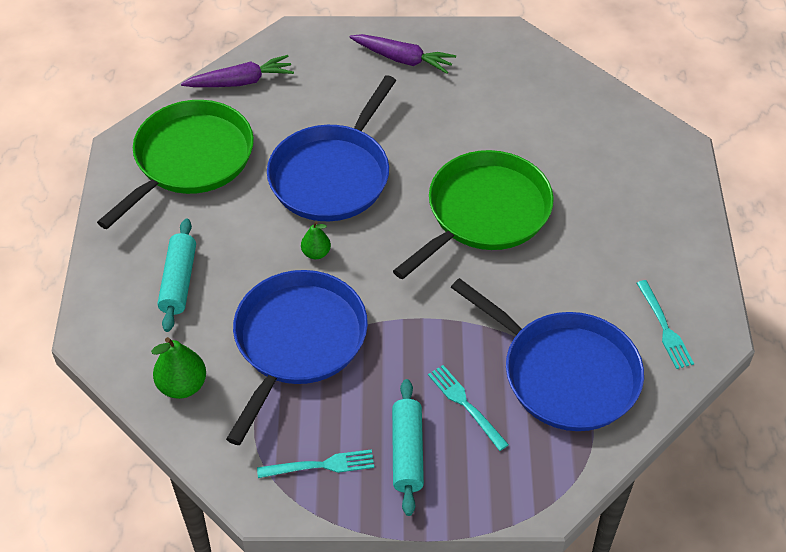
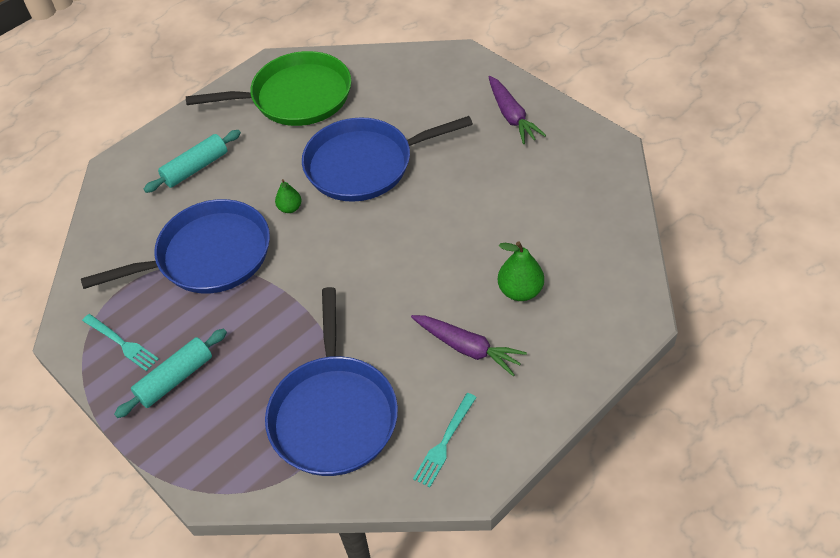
camera: 50 degrees right, 0 degrees up
(182, 385) = (118, 232): green pear -> green pear (520, 291)
(241, 81) = (388, 66): purple carrot -> purple carrot (468, 348)
(465, 404) = (247, 378): turquoise fork -> none
(484, 213) = (427, 260): green pan -> none

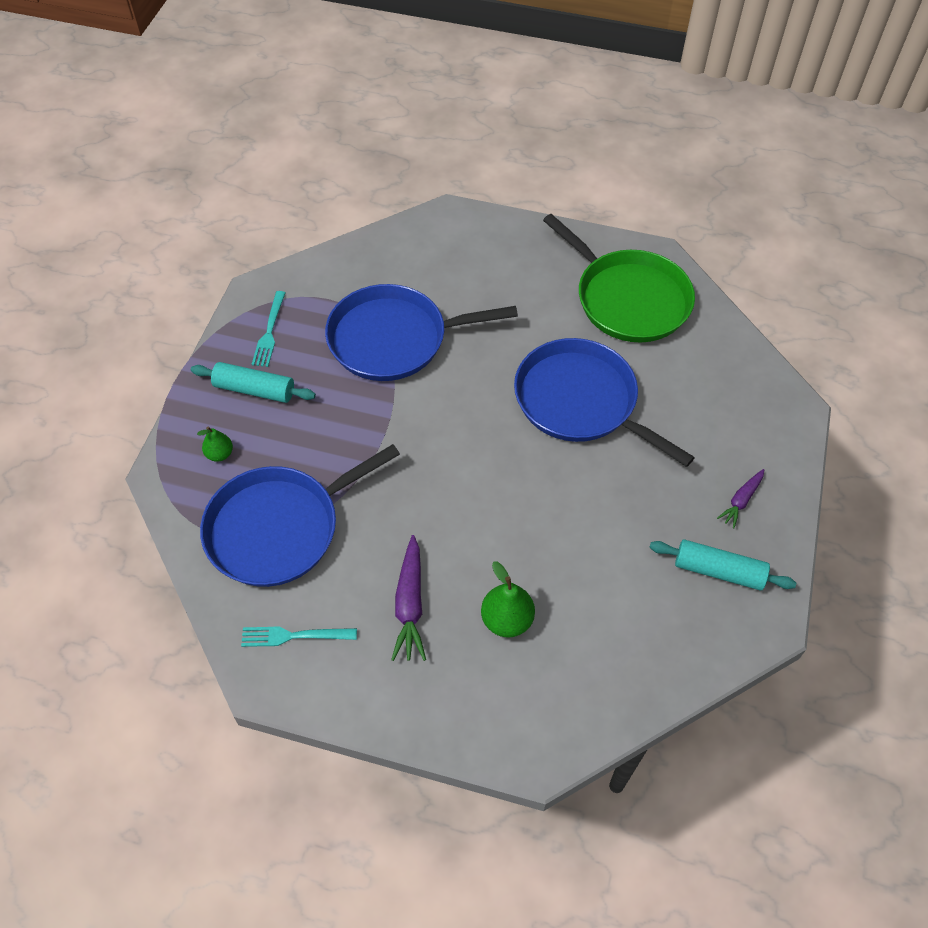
camera: 55 degrees right, 5 degrees up
(195, 168) = (486, 272): turquoise rolling pin -> turquoise rolling pin (718, 571)
(208, 256) = (394, 339): blue pan -> blue pan turned 135 degrees clockwise
(290, 208) = (487, 370): green pear -> green pear (220, 454)
(512, 116) = (741, 501): purple carrot -> purple carrot, size x0.62

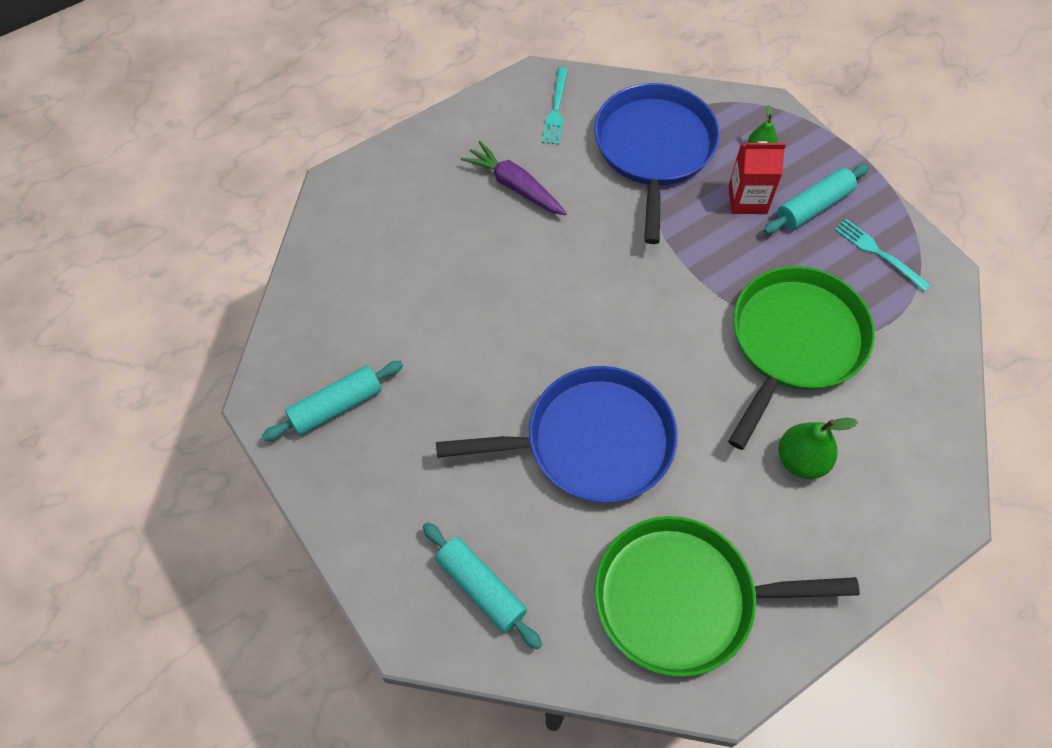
camera: 130 degrees right, 5 degrees up
(282, 433) = (747, 199): none -> red carton
(293, 636) = (556, 110): turquoise fork -> turquoise fork turned 150 degrees clockwise
(394, 339) = (794, 342): blue pan -> green pan
(507, 620) = (444, 234): green pear -> green pear (801, 460)
(731, 394) = (481, 588): none -> turquoise rolling pin
(741, 501) = (373, 484): purple carrot -> none

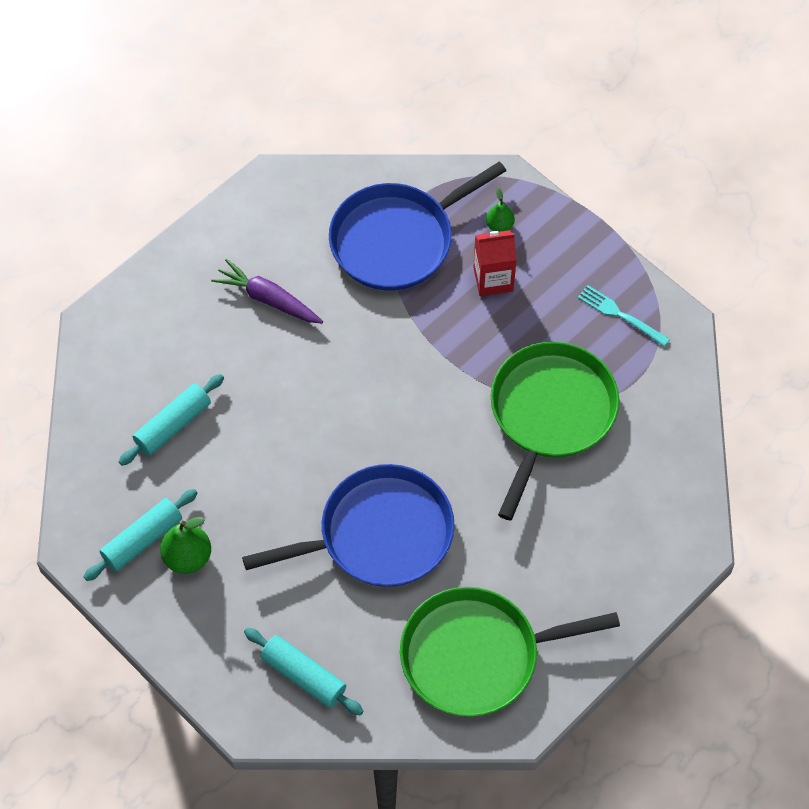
camera: 10 degrees left, 0 degrees up
(556, 110) = (295, 212): turquoise fork -> none
(654, 149) = (397, 240): blue pan -> blue pan turned 120 degrees counterclockwise
(801, 460) = (566, 521): green pear -> green pear (187, 557)
(813, 207) = (556, 277): turquoise rolling pin -> turquoise rolling pin (173, 425)

